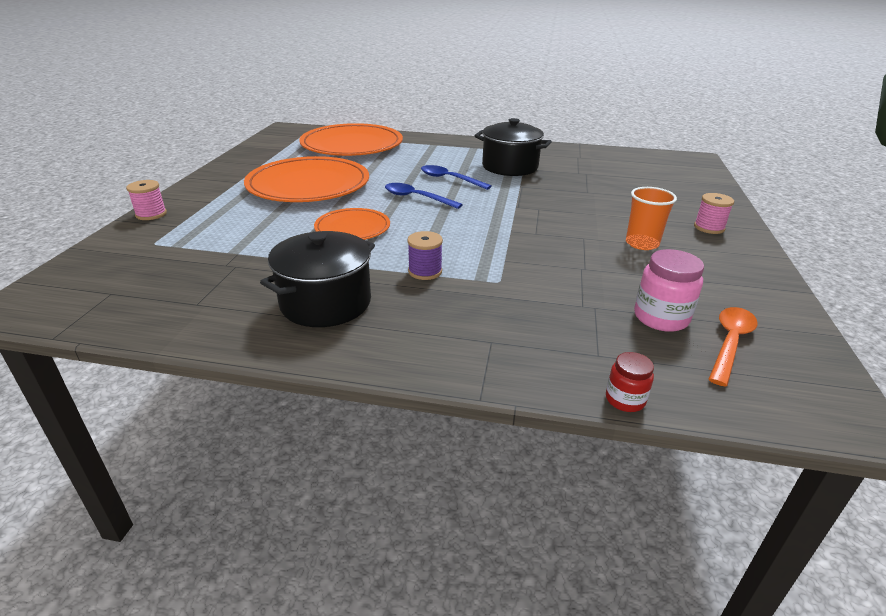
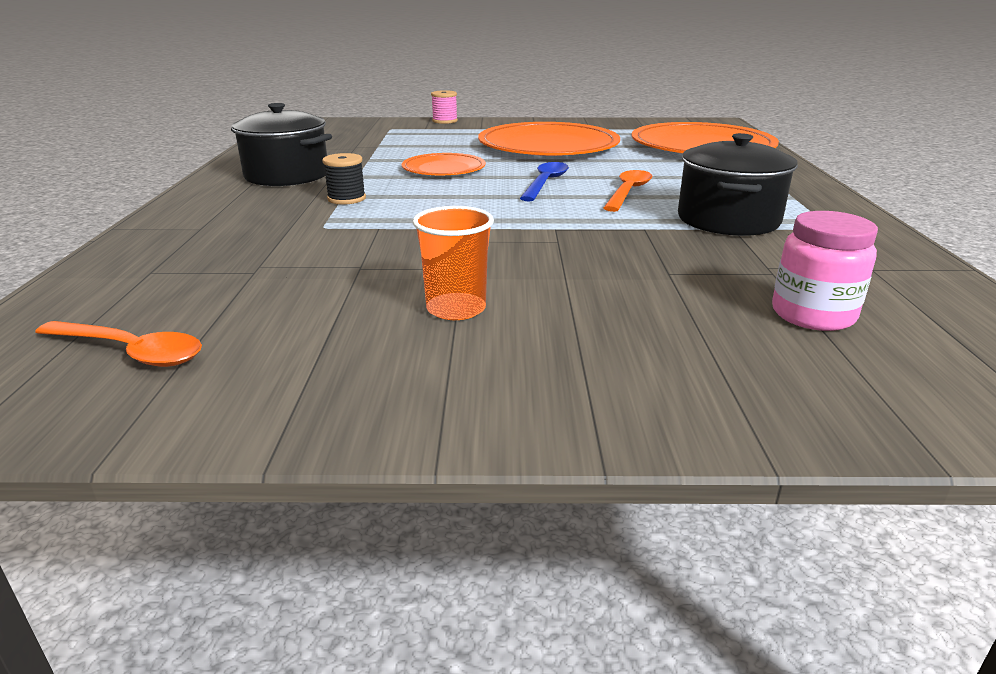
camera: 80 degrees right, 5 degrees down
(425, 271) = (346, 199): purple spool -> black spool
(449, 179) = (628, 192): blue spoon -> orange spoon
(625, 400) = (63, 282): red jar -> none
(661, 318) = (215, 309): pink jar -> pink jar (812, 315)
(709, 227) = (565, 382): pink spool -> none

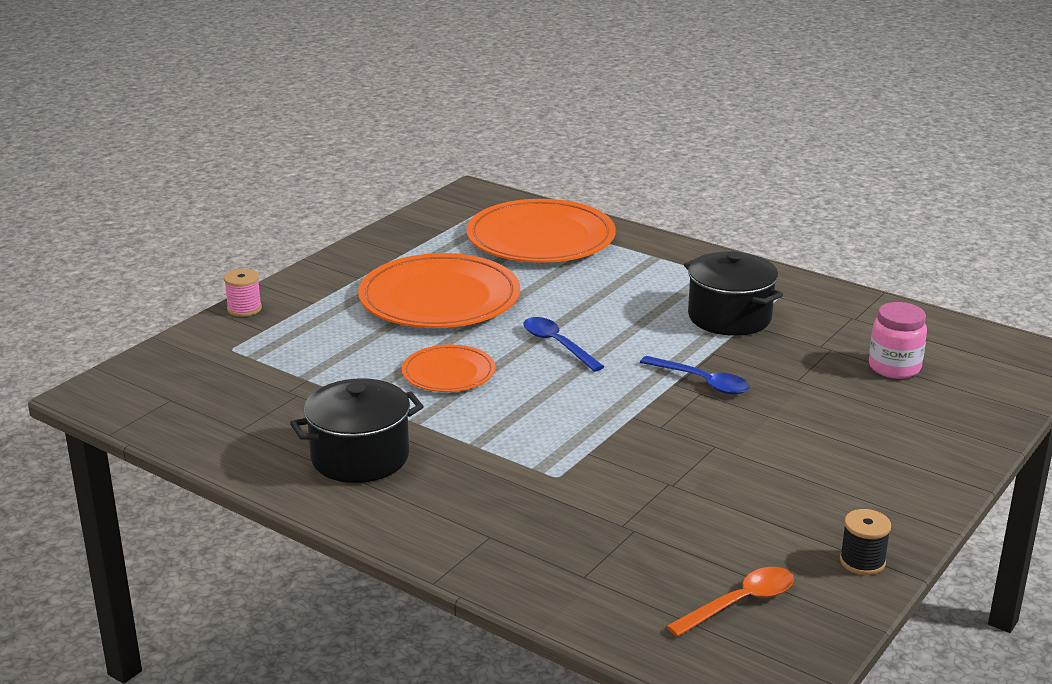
camera: 55 degrees left, 0 degrees up
(346, 199) = (486, 446): black spool -> black spool (862, 561)
(456, 309) = (782, 470): orange cup -> none
(580, 237) = (702, 382): none -> blue spoon
(628, 192) = (625, 323): orange spoon -> none

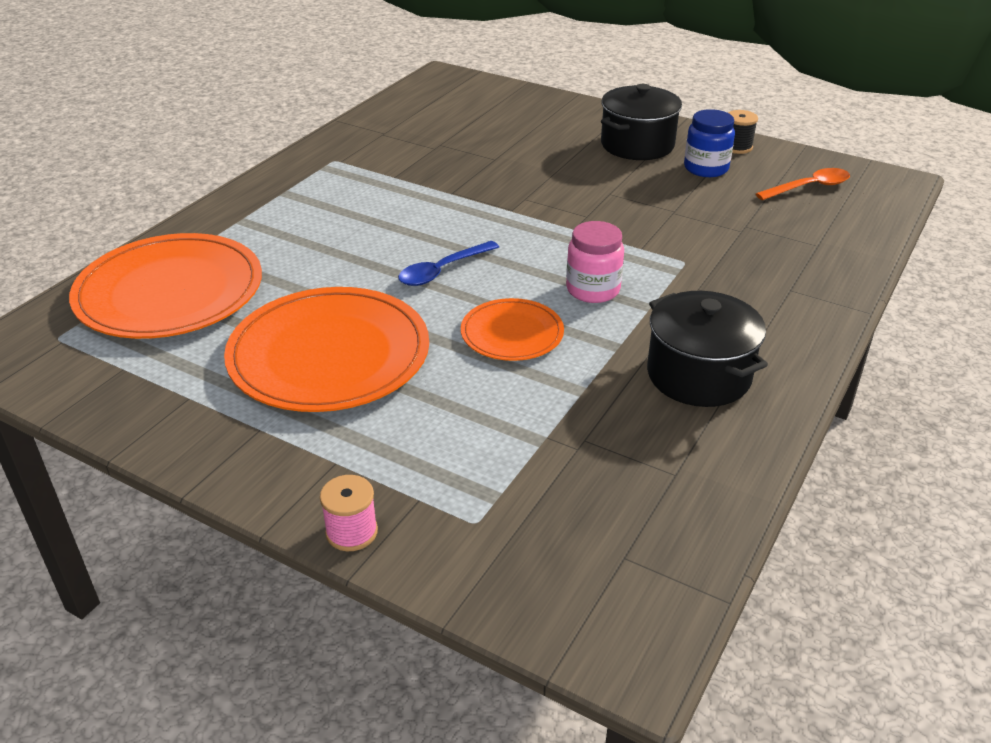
camera: 95 degrees left, 10 degrees up
(702, 382) = (506, 198): blue spoon -> none
(729, 317) = (381, 184): black pot -> black pot (637, 145)
(740, 603) = (809, 187): orange spoon -> orange spoon turned 105 degrees clockwise
(790, 524) = (706, 168): none -> blue jar
(894, 367) = (468, 123): pink jar -> pink jar (593, 290)

